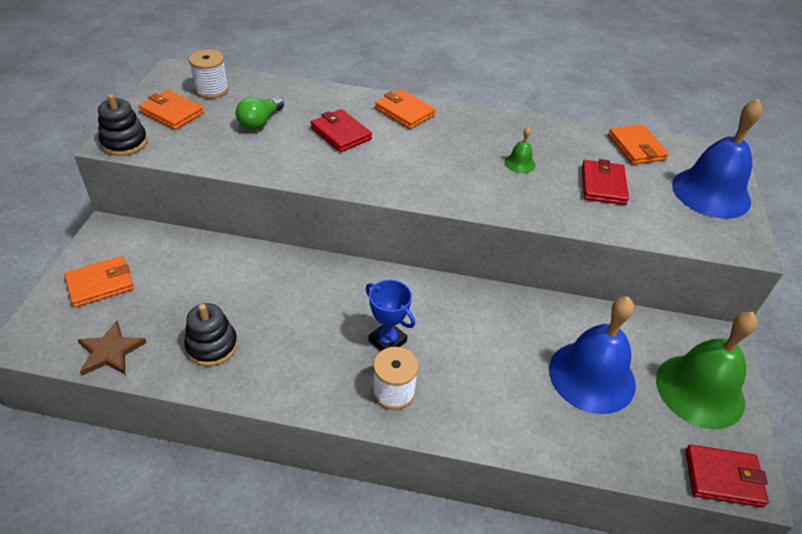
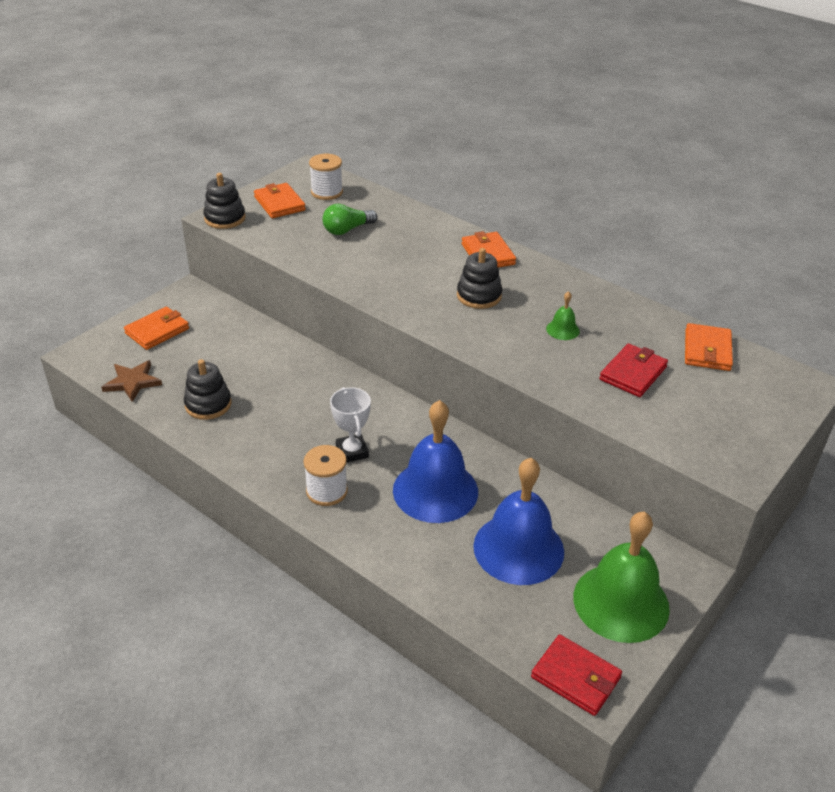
camera: 30 degrees right, 5 degrees down
(100, 284) = (157, 331): orange wallet -> orange wallet turned 45 degrees counterclockwise
(341, 133) = (411, 258): red wallet -> none
(387, 341) = (352, 451): blue trophy -> white trophy
(428, 153) = (479, 296): none -> black stacking toy
(711, 193) = (751, 415): blue bell -> blue bell (435, 490)

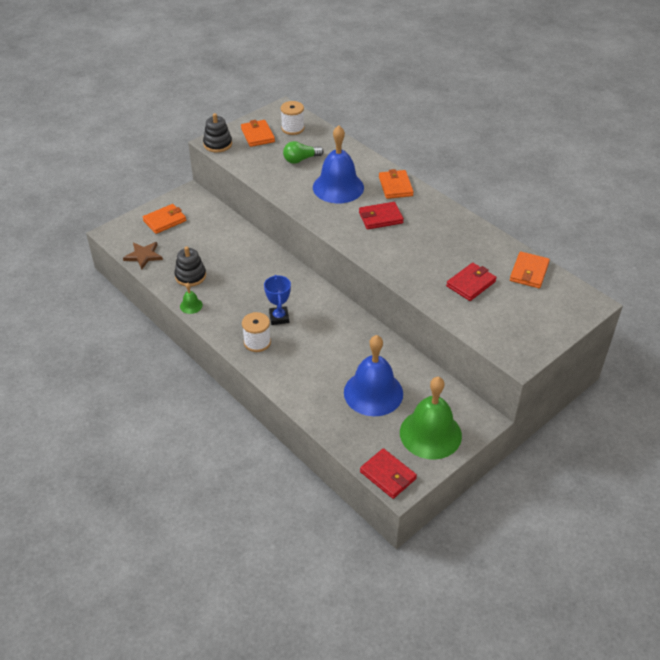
camera: 10 degrees right, 5 degrees up
(352, 451) = (279, 317): white trophy -> blue trophy
(435, 490) = (328, 349): blue bell -> blue bell (338, 187)
(479, 296) = (380, 218): black stacking toy -> red wallet
(562, 330) = (432, 248): green bell -> green bell (191, 305)

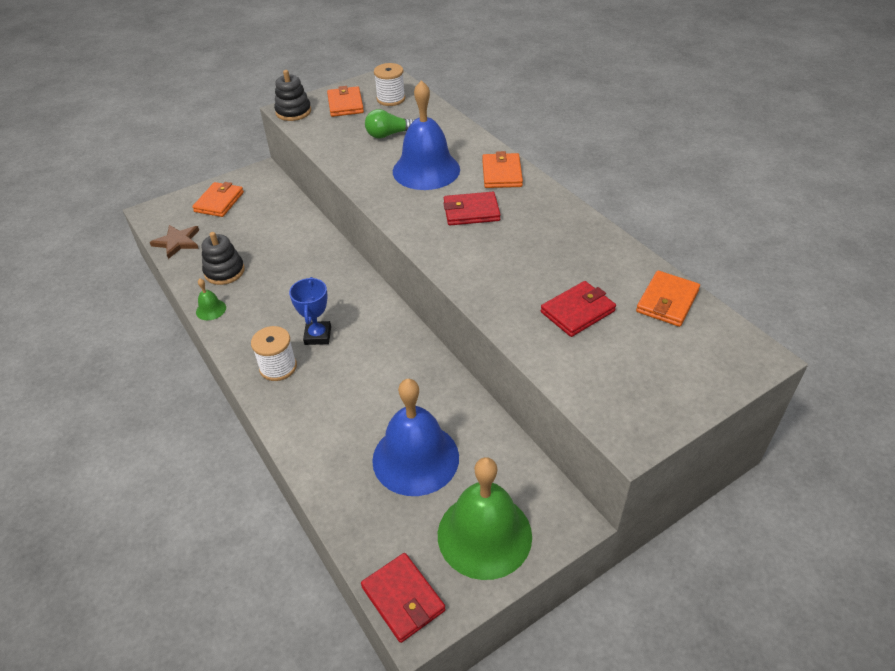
camera: 10 degrees right, 0 degrees up
(164, 221) = (219, 202): orange wallet -> orange wallet turned 45 degrees counterclockwise

